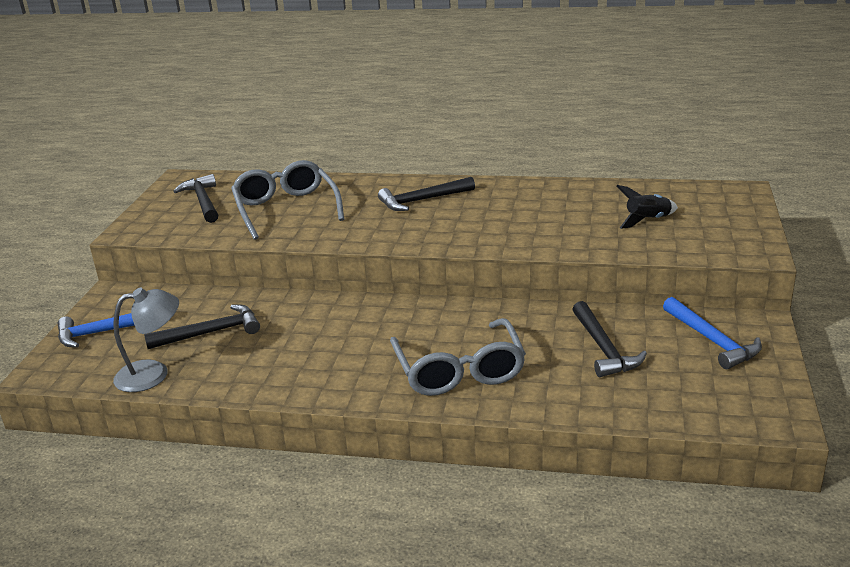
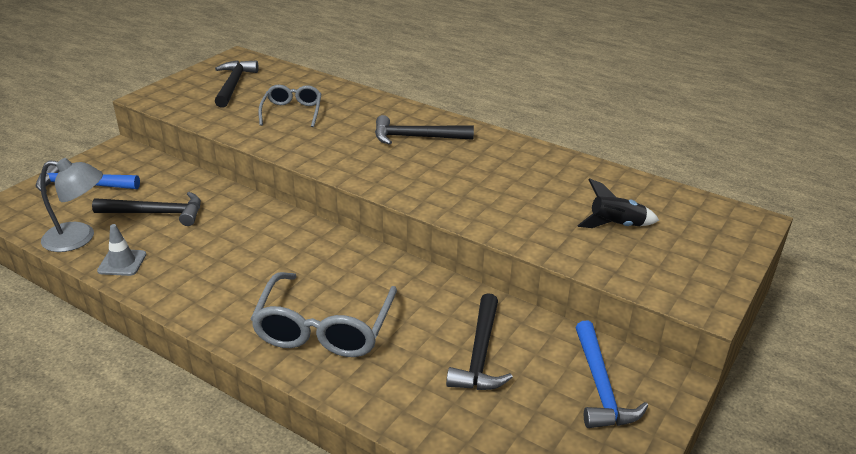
camera: 20 degrees right, 5 degrees up
(219, 380) = (122, 263): none -> grey traffic cone
(286, 209) = (292, 112): grey glasses -> grey glasses, size x0.60

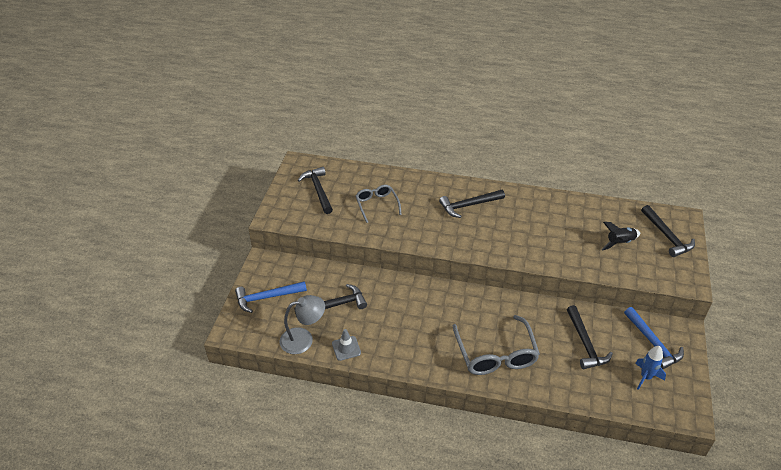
camera: 20 degrees left, 10 degrees up
(552, 432) = (646, 377): none -> blue rocket
(704, 235) = (667, 236): none -> black hammer

